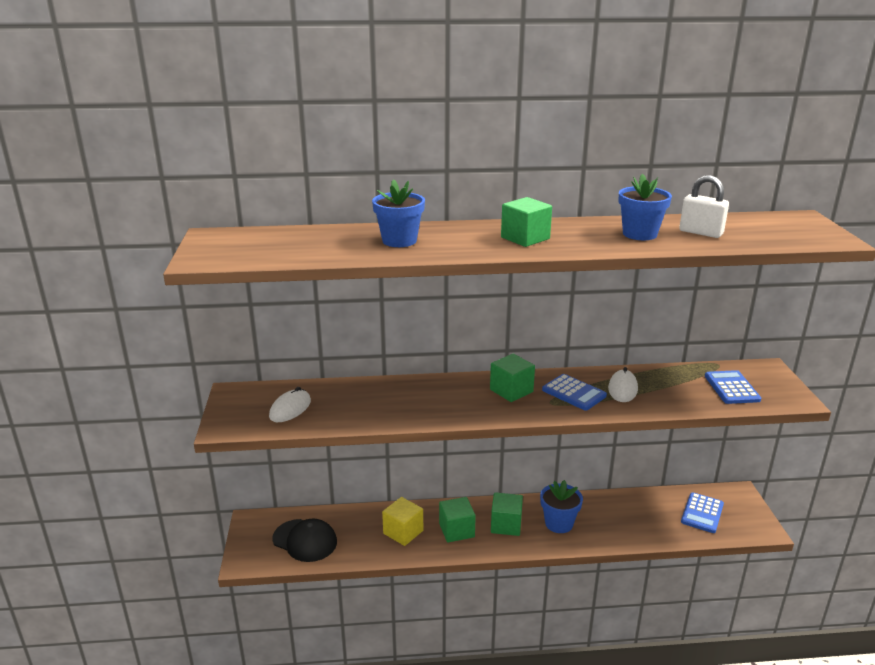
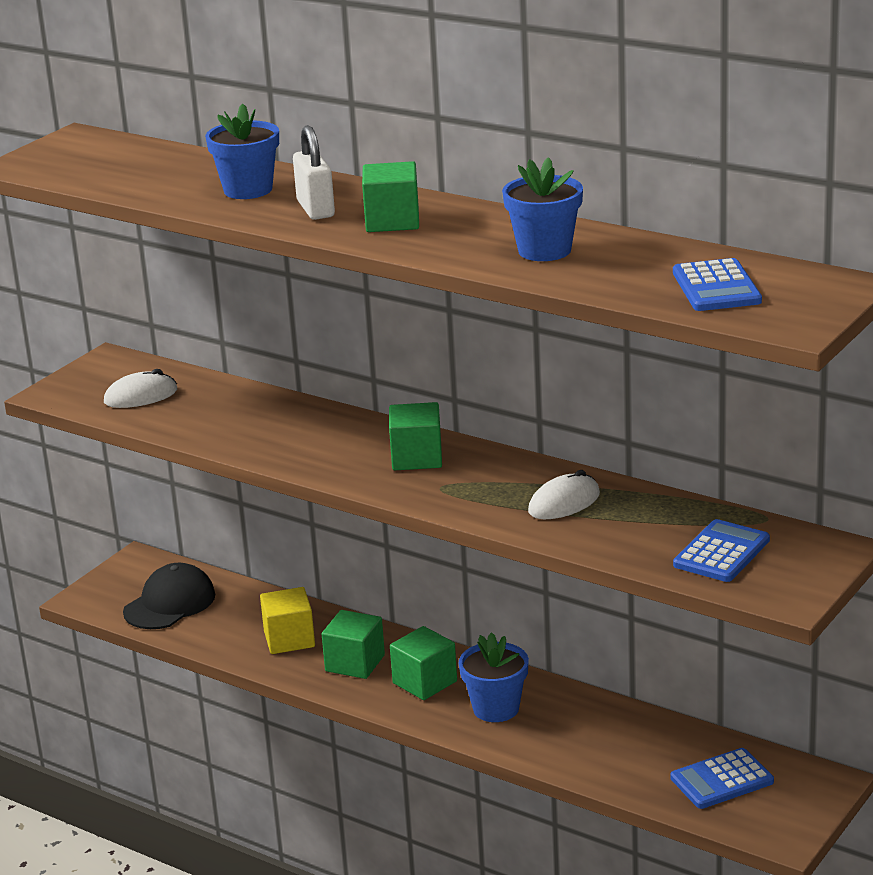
camera: 40 degrees right, 0 degrees up
(305, 540) = (170, 603): black cap -> black cap turned 120 degrees counterclockwise
(574, 393) = (490, 486): blue calculator -> blue calculator (716, 287)
(700, 232) = (630, 268): white padlock -> white padlock (315, 209)

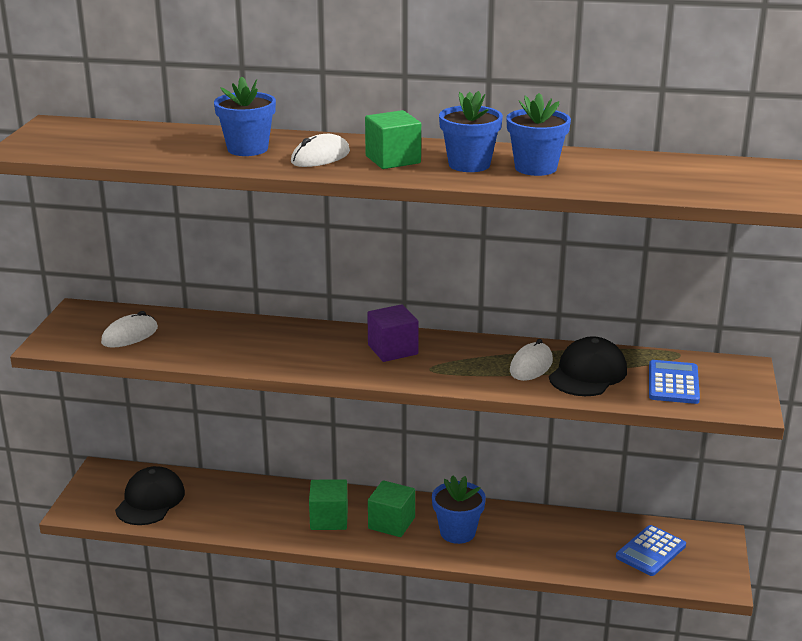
camera: 25 degrees left, 0 degrees up
(289, 639) = (265, 510): yellow cube -> none
(315, 209) = (320, 157): white padlock -> white mouse
(417, 458) = (392, 350): green cube -> purple cube
(472, 237) = (469, 164): none -> blue flower pot
(625, 523) = (588, 373): none -> black cap
(716, 287) = (692, 179): blue calculator -> none

